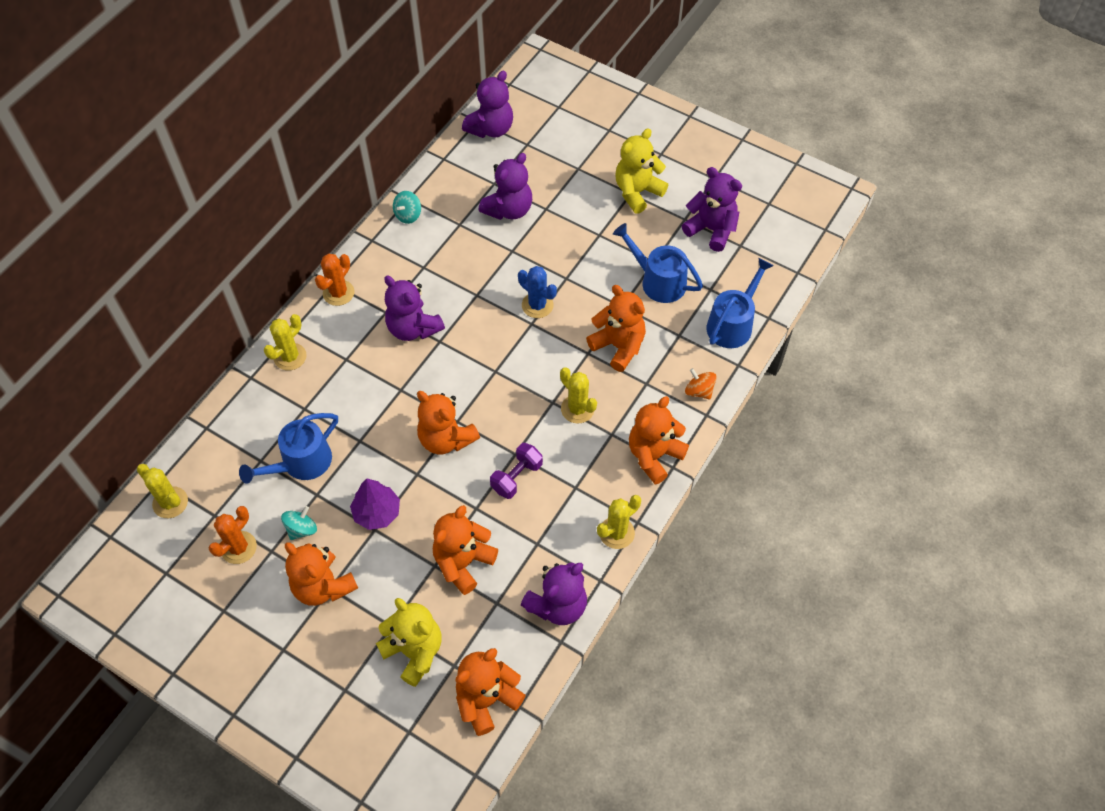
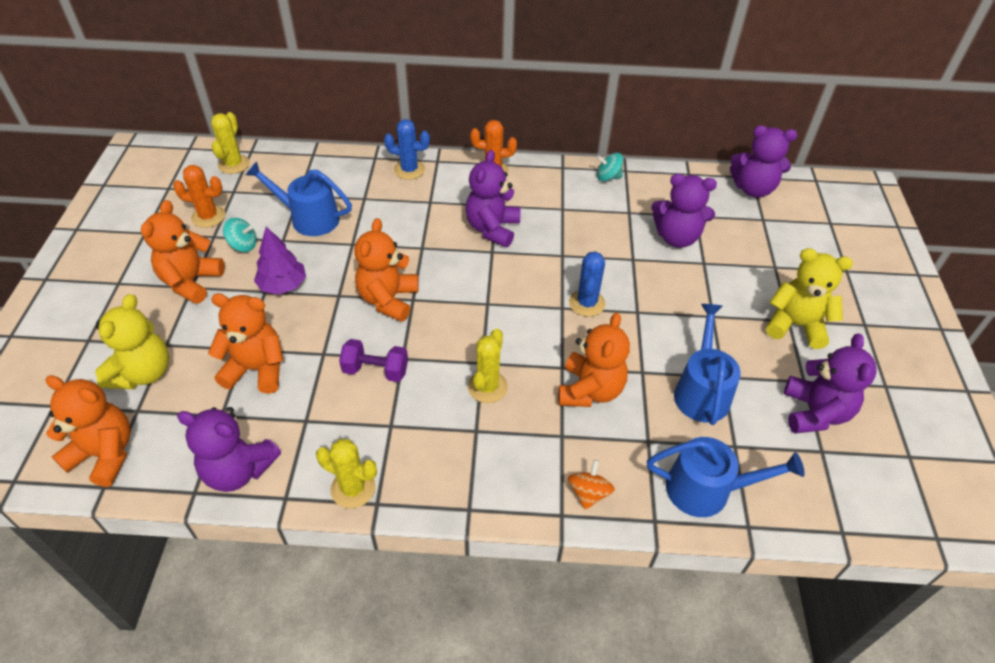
camera: 60 degrees right, 10 degrees down
(290, 357) = (409, 170): yellow cactus -> blue cactus
(654, 455) = (473, 483): orange teddy bear -> none

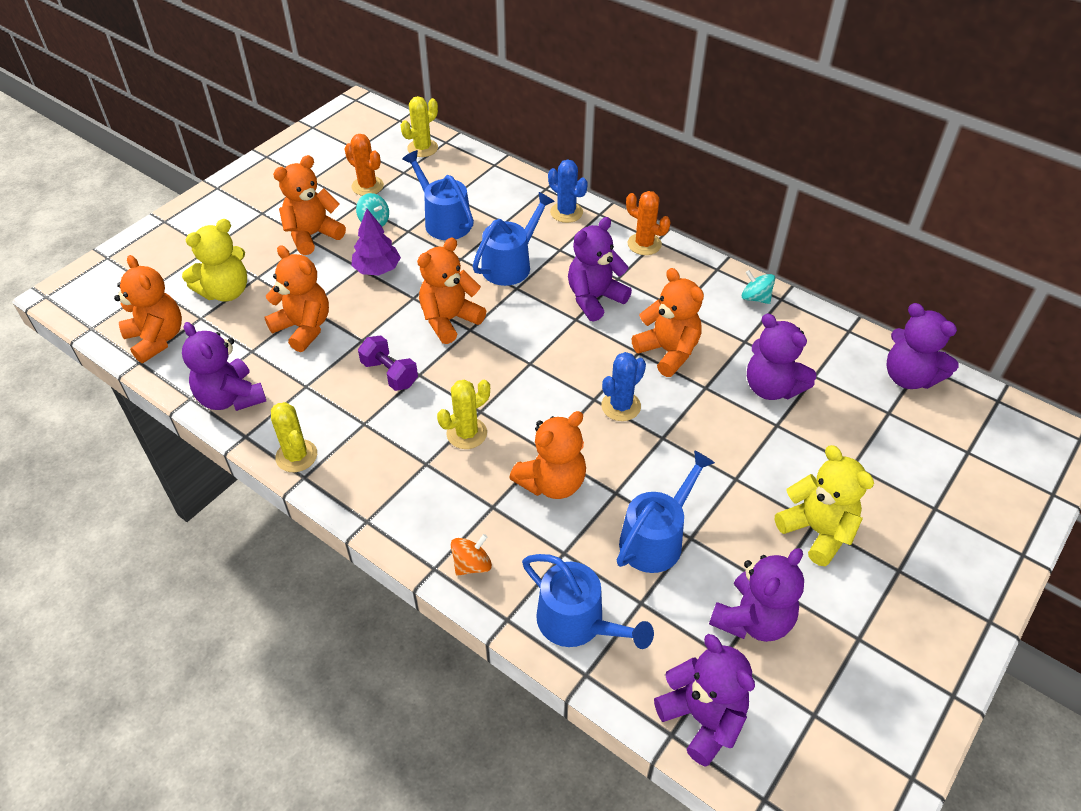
camera: 35 degrees right, 0 degrees up
(400, 231) = (510, 264): none -> blue watering can
(583, 245) = (668, 352): none -> orange teddy bear
(850, 506) = (702, 718): none -> purple teddy bear

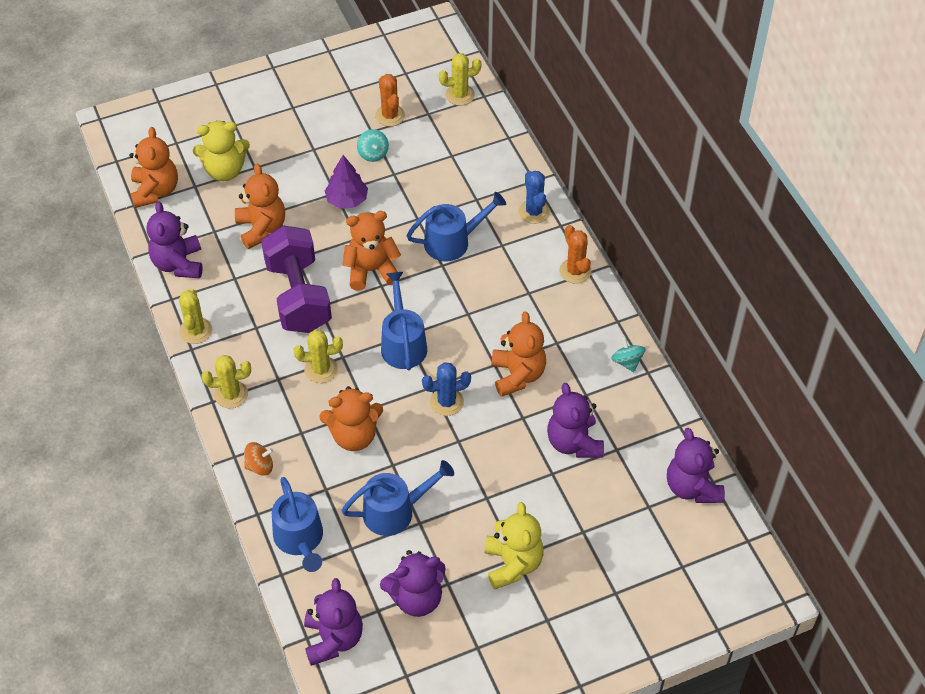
camera: 30 degrees right, 5 degrees up
(313, 235) = (318, 146): orange teddy bear -> none
(384, 503) = (231, 394): none -> yellow cactus
(390, 374) = (298, 296): purple dumbbell -> purple dumbbell, size x2.00
(444, 221) = (428, 177): blue watering can -> blue watering can (403, 343)
(594, 299) = (496, 303): purple teddy bear -> none

